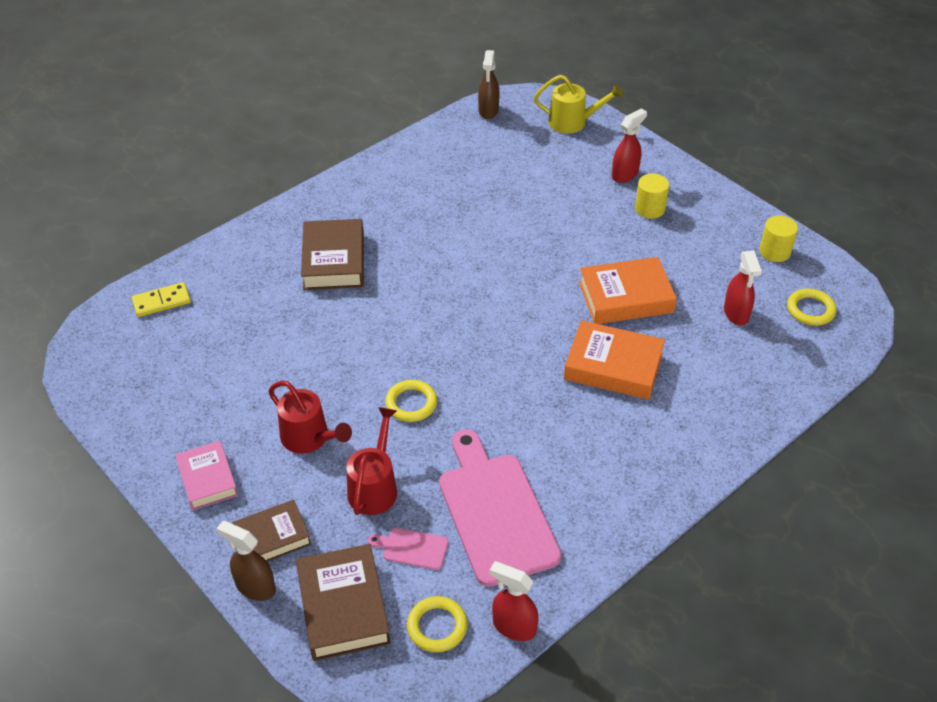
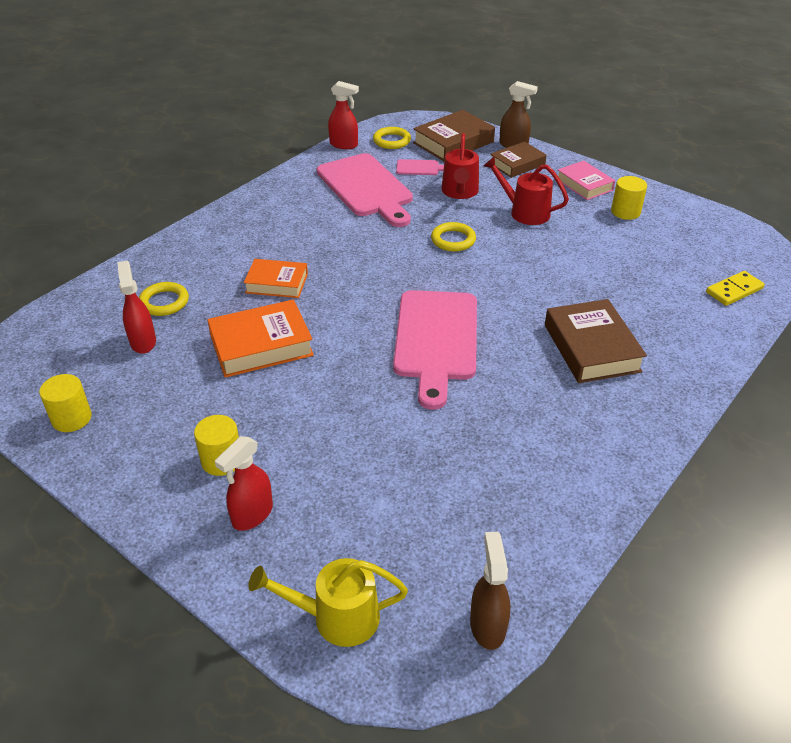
camera: 170 degrees right, 5 degrees down
(189, 422) = (625, 212): none -> yellow cylinder
(343, 607) = (453, 142): brown book -> brown book turned 75 degrees clockwise
(466, 284) = (436, 340): none -> pink cutting board
(613, 366) = (277, 283): orange book -> orange book, size x0.66
(810, 310) = (59, 354): yellow ring -> yellow ring (164, 302)

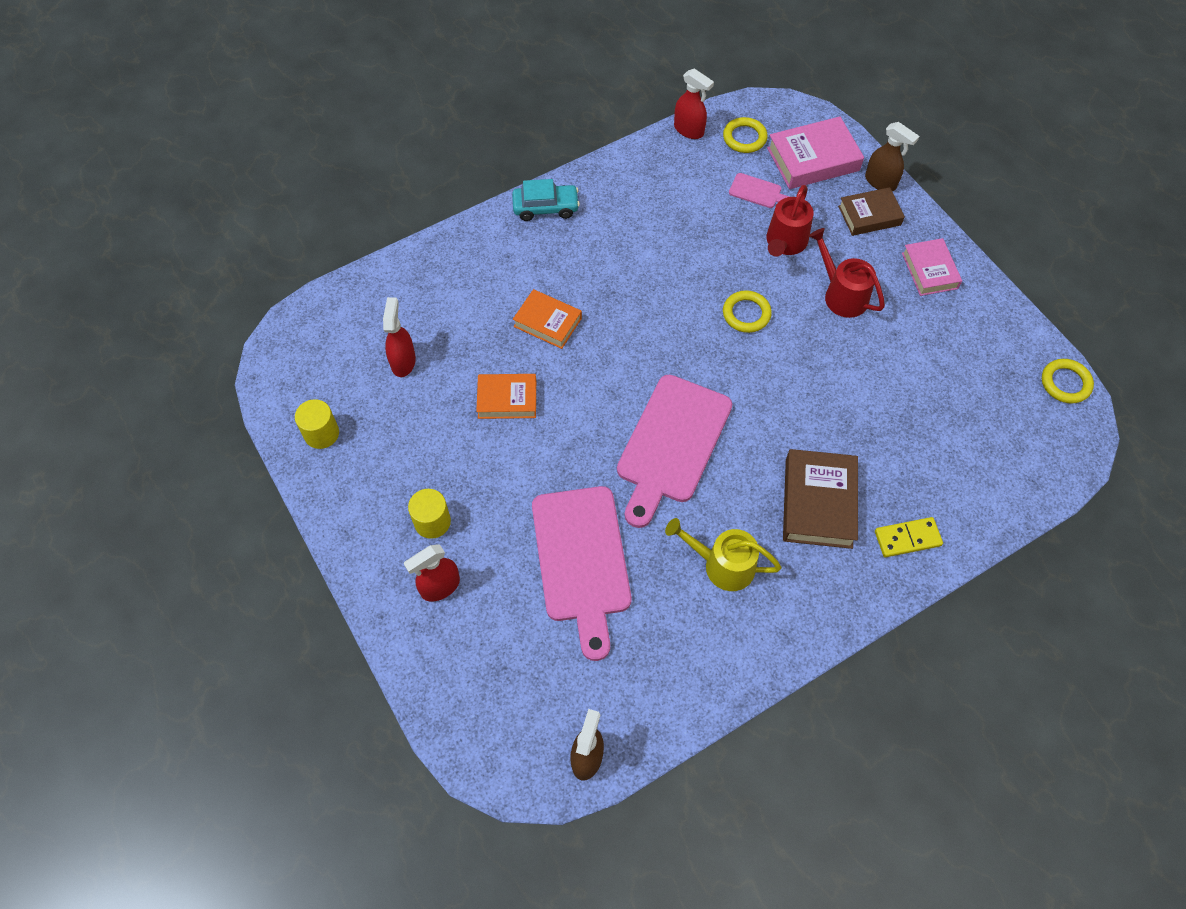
camera: 20 degrees right, 20 degrees up
(164, 302) = (435, 316): yellow ring -> yellow ring (1065, 383)
(241, 211) = (546, 207): none -> turquoise car
(261, 345) = (507, 399): orange book -> orange book, size x0.66
(336, 617) = (473, 707): yellow watering can -> yellow watering can (722, 565)
(366, 188) = (687, 208): pink cutting board -> pink cutting board (582, 560)
(453, 142) = (813, 159): brown book -> pink book
(625, 212) = (954, 326): yellow cylinder -> none
(734, 290) = (1009, 475): yellow domino -> yellow domino (907, 538)

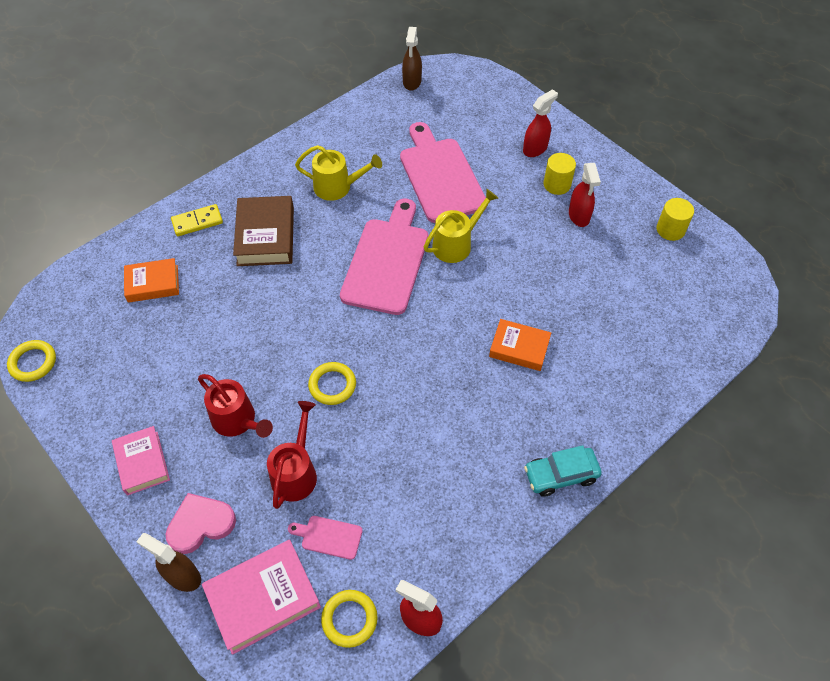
camera: 170 degrees right, 5 degrees down
(403, 361) = (633, 294): red spray bottle -> red spray bottle (579, 216)
(507, 399) = (532, 276): orange book -> orange book (153, 284)
(584, 455) = (456, 244): none -> yellow watering can
(869, 215) = (200, 524): brown book -> pink heart

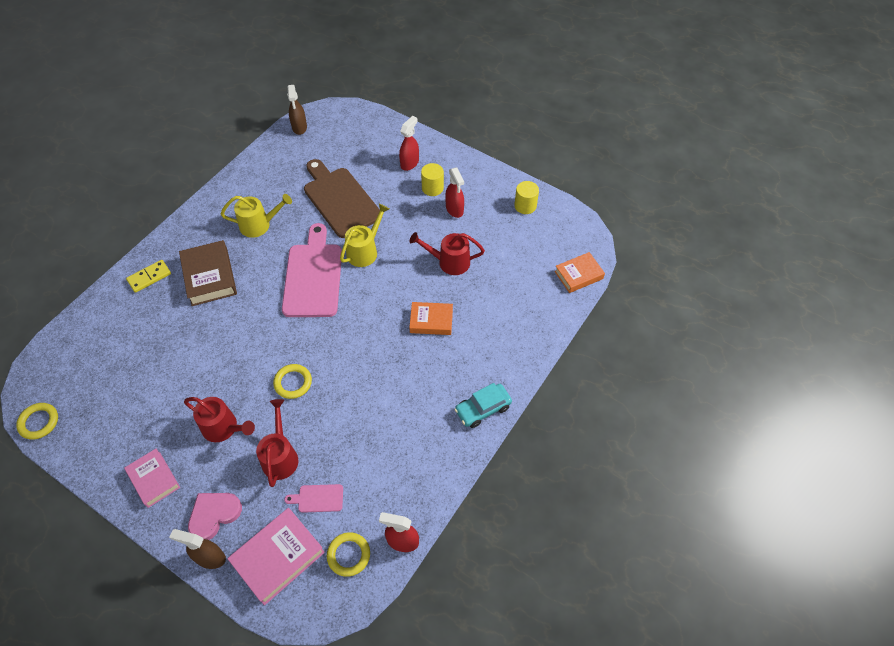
camera: 15 degrees left, 0 degrees up
(153, 284) = (125, 335): orange book -> orange book (578, 275)
(440, 176) = (340, 200): pink cutting board -> brown cutting board
(558, 279) = (449, 262): none -> red watering can

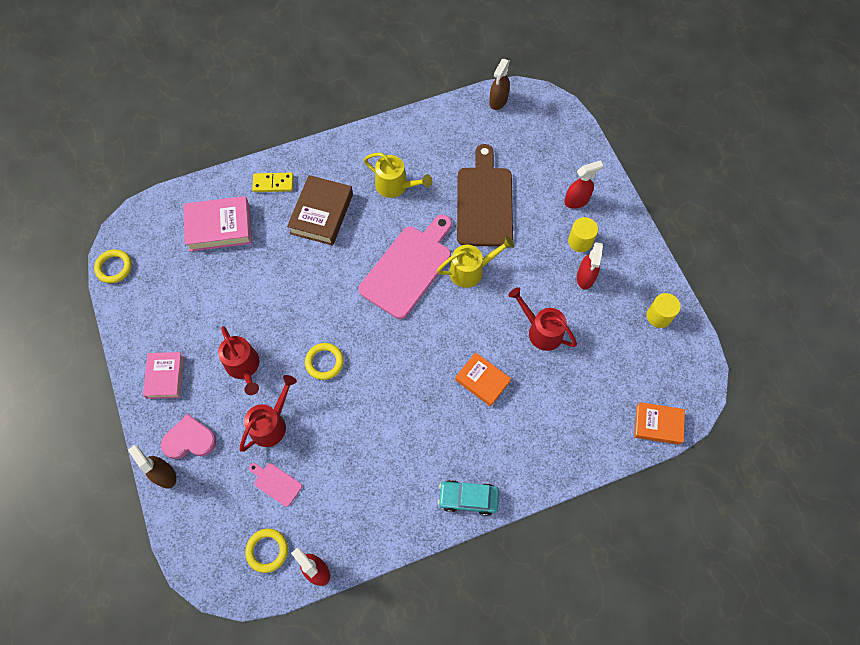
camera: 35 degrees right, 10 degrees up
(278, 557) = (213, 512): pink book -> pink book (219, 227)

